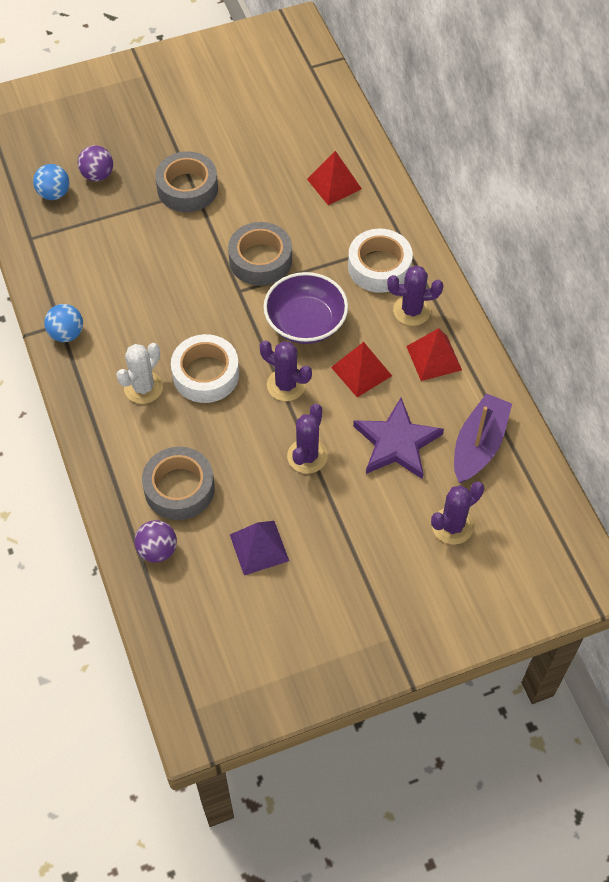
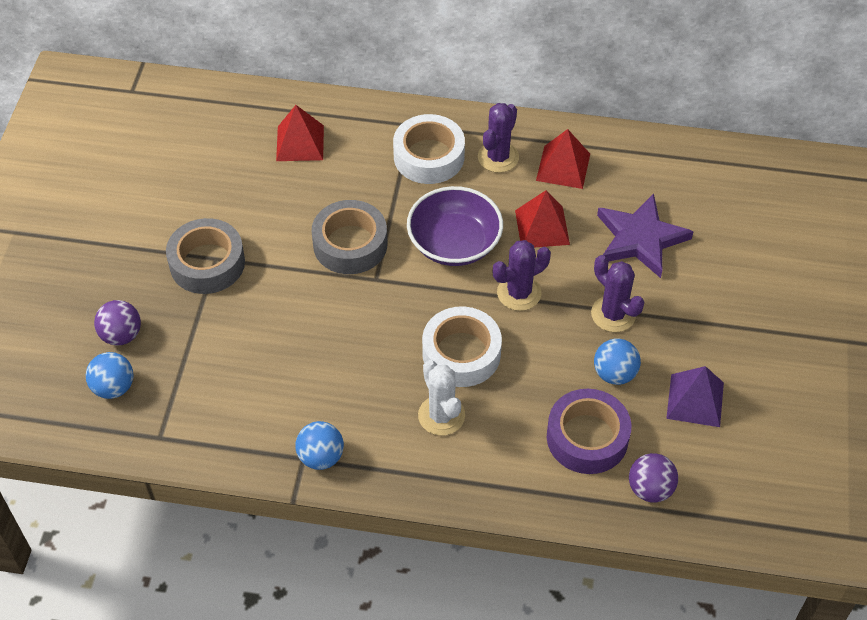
camera: 60 degrees left, 5 degrees down
(179, 488) = (587, 437): grey tape -> purple tape
(250, 481) = (614, 374): none -> blue ball
(452, 526) = (754, 241): purple cactus -> none
(478, 445) = (679, 181): purple boat -> none

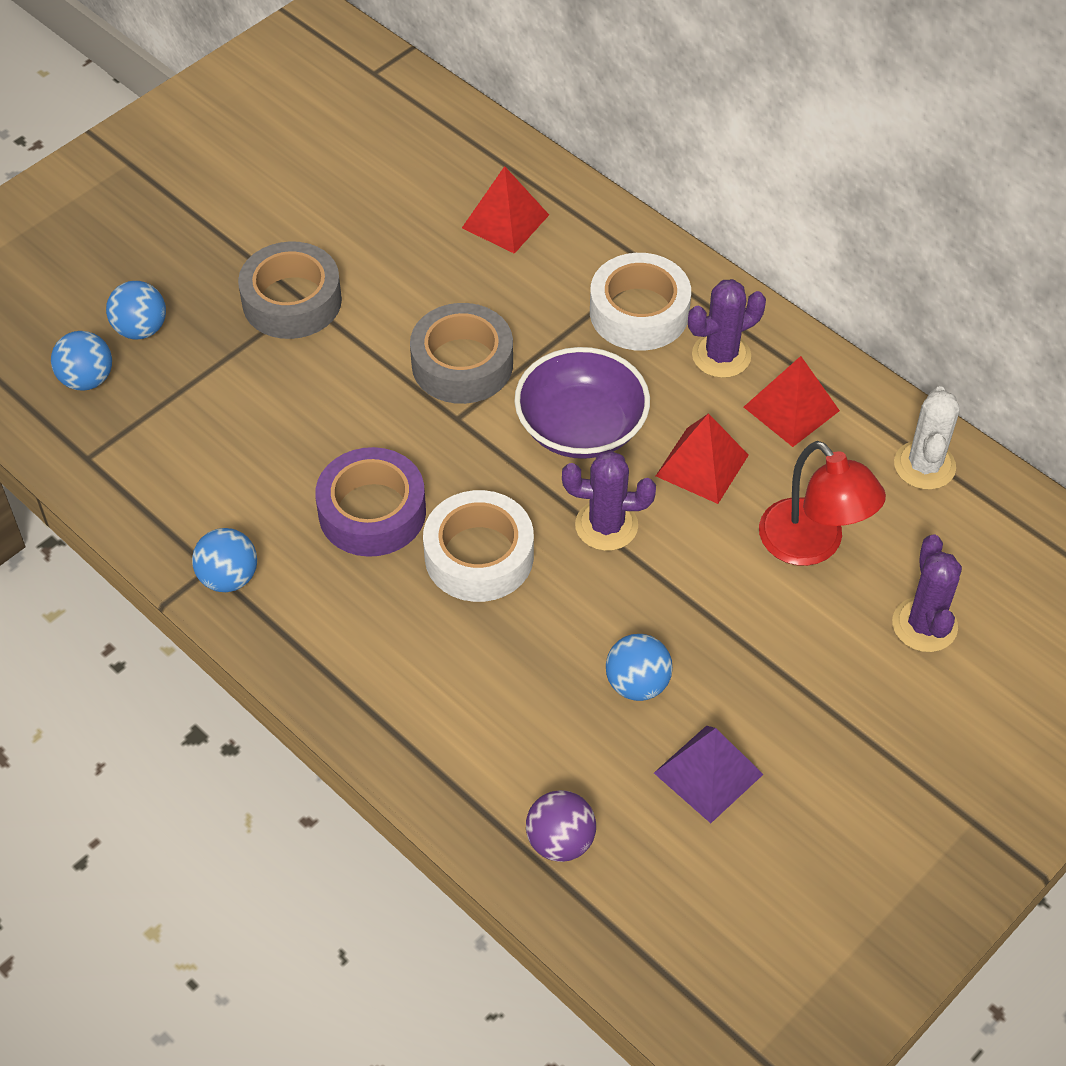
camera: 35 degrees right, 0 degrees up
(121, 335) = (141, 329): purple ball -> blue ball
(441, 415) = (396, 611): white cactus -> white cactus (924, 465)
(587, 437) = (539, 737): purple tape -> purple tape (372, 512)
(613, 314) = (698, 614): purple cactus -> purple cactus (924, 625)
(640, 239) = (812, 545): purple star -> red lamp

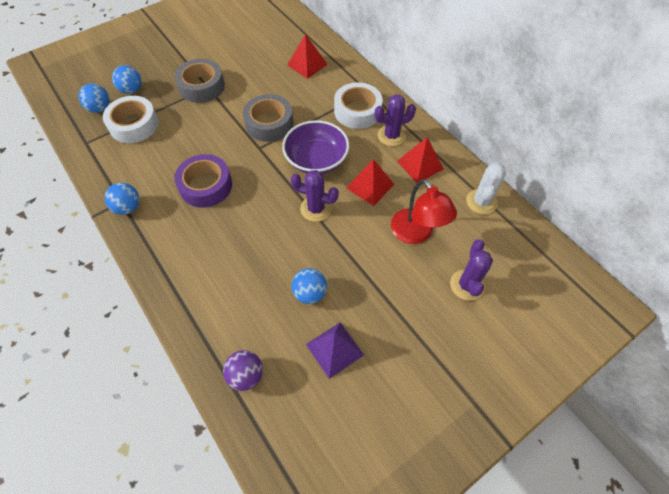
camera: 10 degrees right, 5 degrees up
(479, 556) = (250, 214): white tape -> white tape (134, 125)

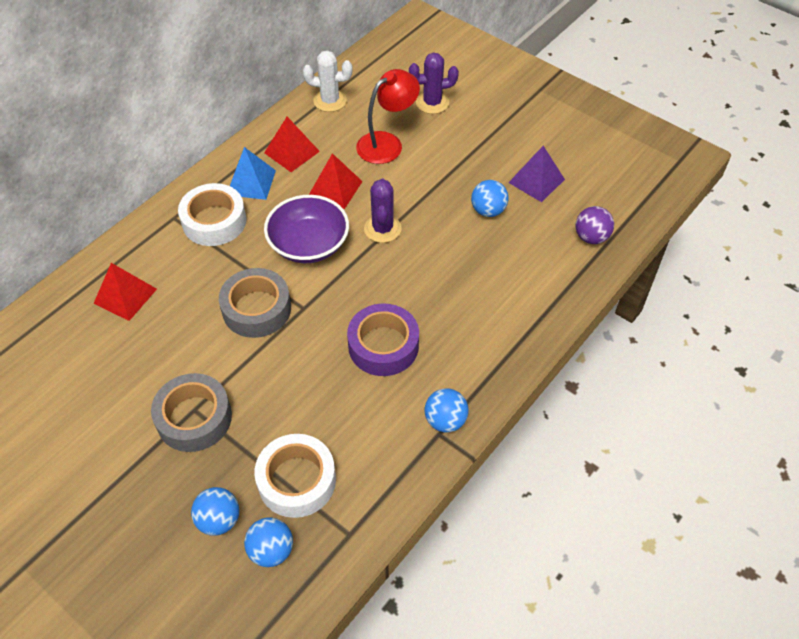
camera: 105 degrees left, 5 degrees down
(391, 136) = (251, 182): purple cactus -> blue pyramid

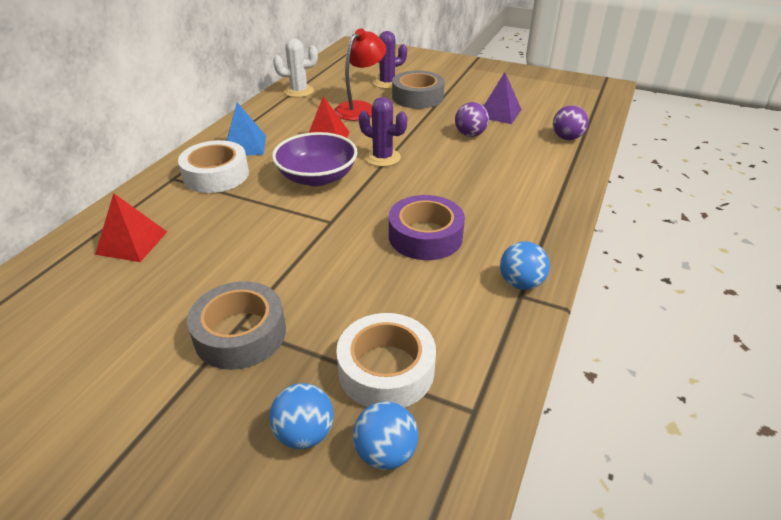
camera: 15 degrees left, 15 degrees down
(256, 309) = (282, 230): grey tape -> grey tape (417, 97)
(291, 152) = (276, 123): red pyramid -> none
(382, 229) = (382, 158): purple cactus -> purple cactus turned 45 degrees counterclockwise
(488, 210) = (470, 134): blue ball -> purple ball

